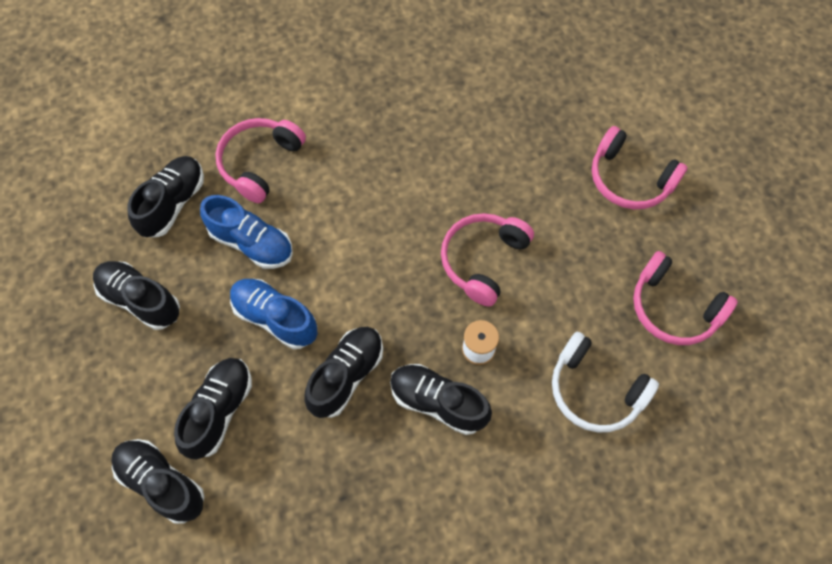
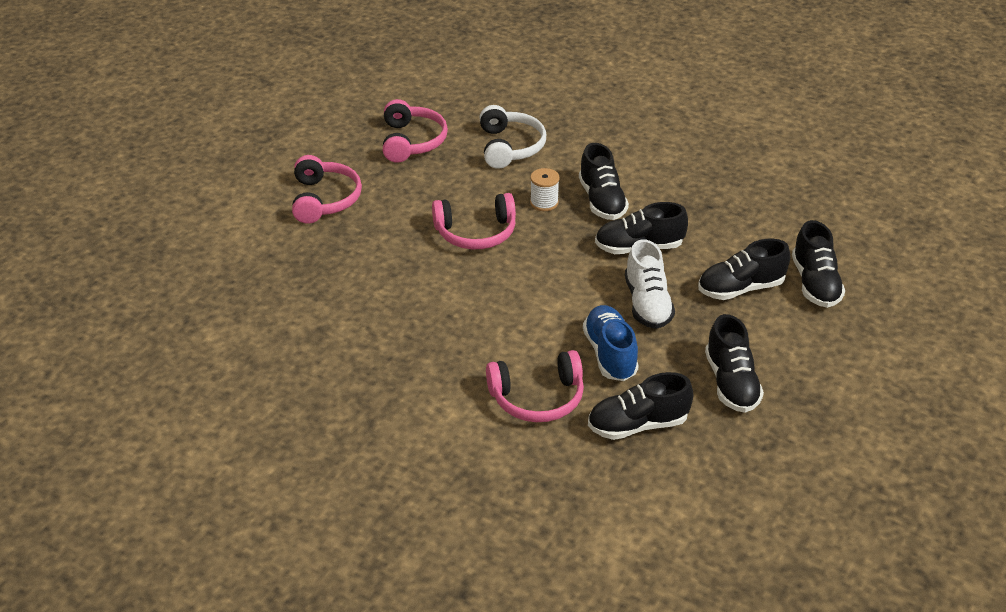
camera: 130 degrees left, 25 degrees down
(275, 318) = (647, 304): blue shoe -> white shoe

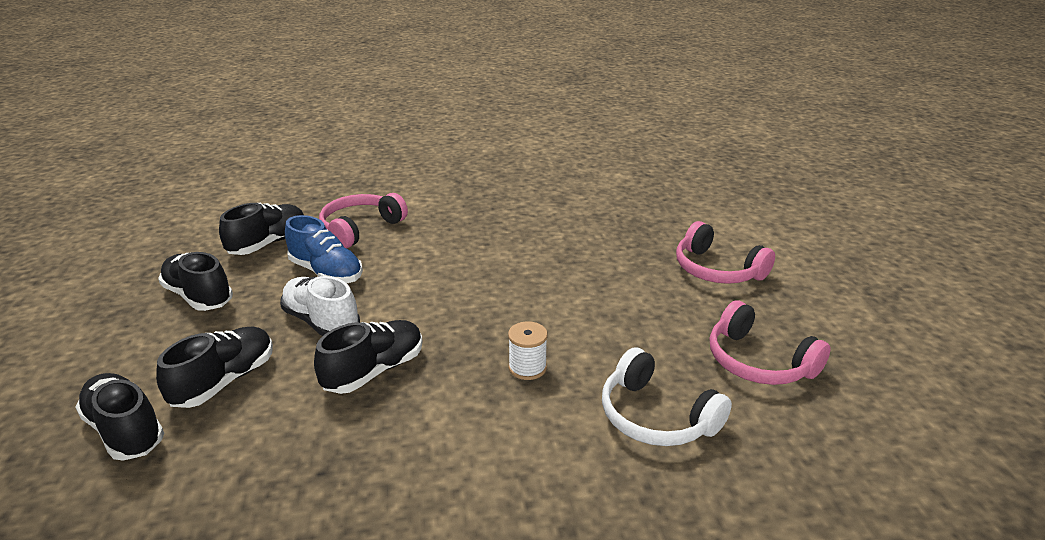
camera: 140 degrees right, 10 degrees down
(476, 233) = (551, 306): pink headphones -> none
(602, 201) = (467, 404): black shoe -> none

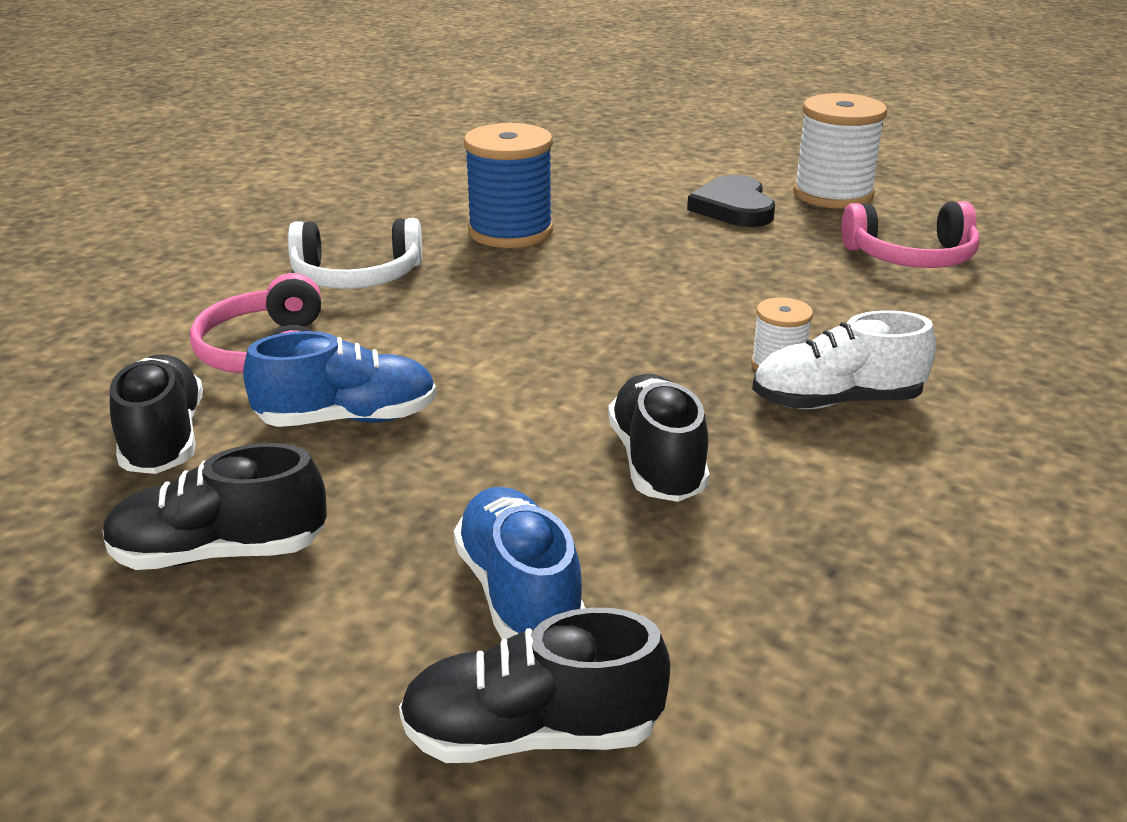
camera: 50 degrees left, 0 degrees up
(224, 381) = (519, 593): black shoe -> blue shoe
(321, 322) = (479, 464): white shoe -> white shoe (836, 402)
(567, 222) = (510, 231): none -> blue spool
(656, 417) = (943, 335): white headphones -> white headphones (356, 276)
(717, 270) = (733, 208): pink headphones -> black heart
(805, 295) = (832, 194): none -> white spool

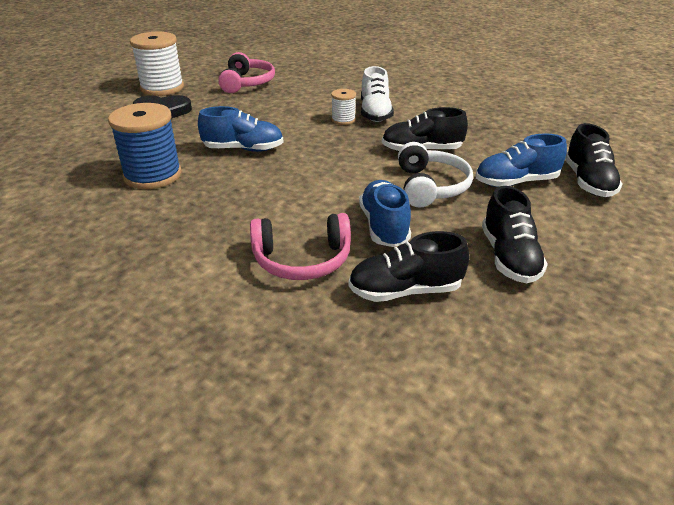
camera: 85 degrees left, 5 degrees up
(356, 276) = (195, 231): white headphones -> white headphones (430, 186)
(610, 282) = (243, 149): none -> blue shoe

